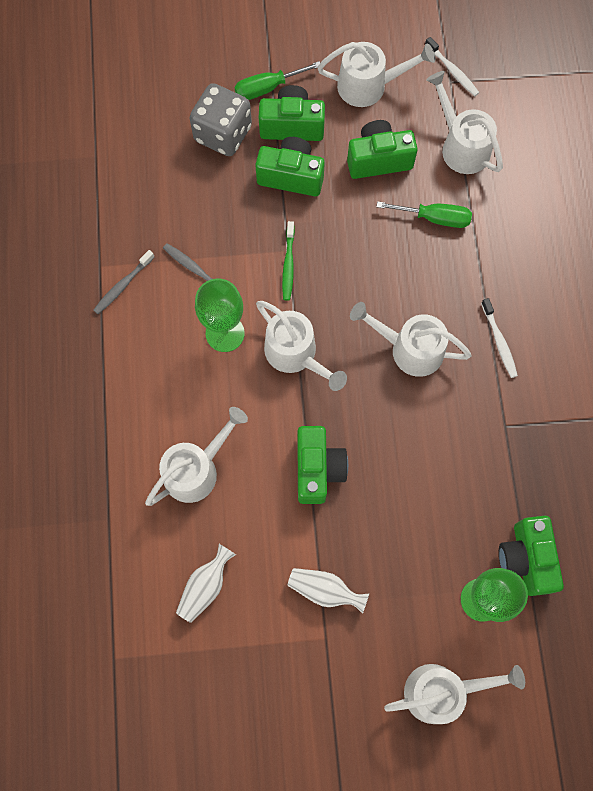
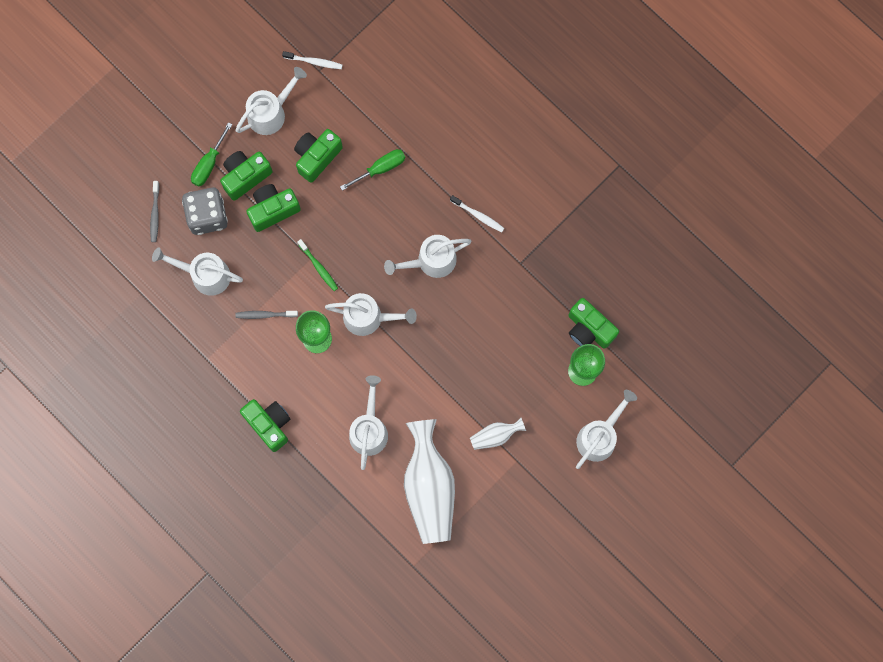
camera: 40 degrees left, 5 degrees up
(123, 285) = (231, 359): grey toothbrush -> grey toothbrush (155, 214)
(205, 586) = (429, 488): white vase -> white vase, size x2.16
(317, 469) = (436, 373): green camera -> green camera (269, 424)
(460, 146) = (359, 109): white watering can -> white watering can (204, 275)

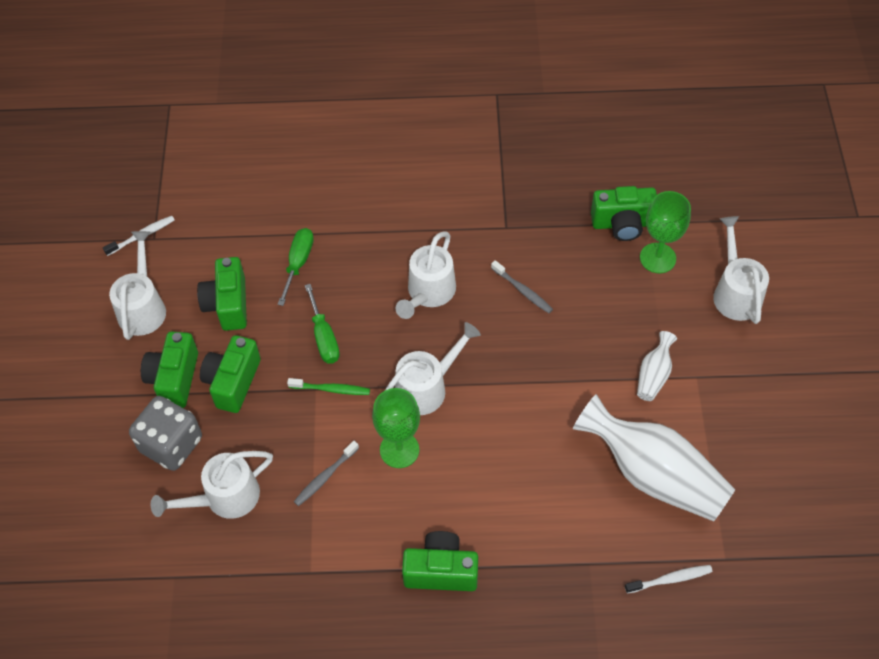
camera: 45 degrees left, 20 degrees down
(155, 214) = (113, 491): grey toothbrush -> grey toothbrush (523, 291)
(209, 164) = (125, 399): green screwdriver -> green screwdriver (324, 337)
(369, 429) = (539, 479): white watering can -> none
(478, 215) = (427, 224): white toothbrush -> white toothbrush (670, 579)

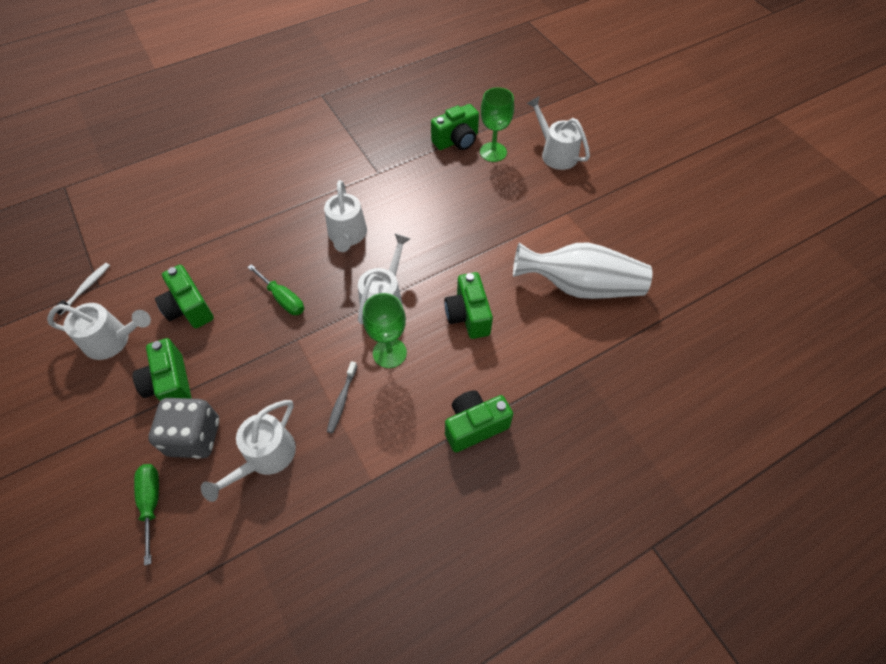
camera: 30 degrees left, 0 degrees up
(143, 307) = (113, 340): white watering can -> white watering can turned 120 degrees clockwise
(233, 382) = (224, 364): green camera -> green camera (468, 315)
(298, 263) = (233, 255): green screwdriver -> green screwdriver (151, 503)
(331, 389) = (310, 333): green toothbrush -> none
(523, 291) = (415, 207): grey toothbrush -> none
(653, 375) = (538, 223): white vase -> none
(670, 579) = (637, 350): white toothbrush -> none

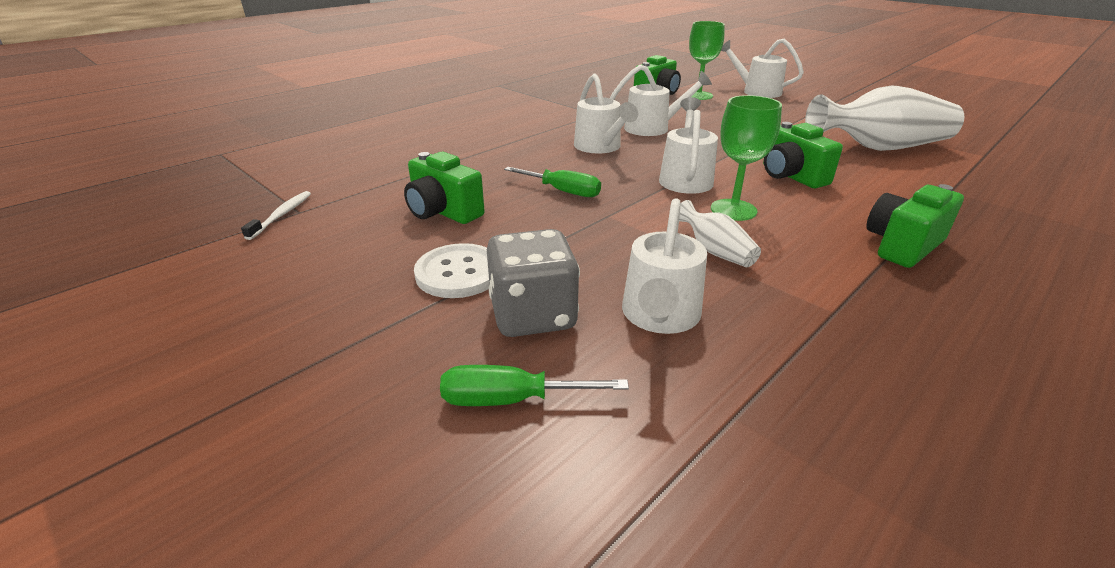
camera: 15 degrees left, 25 degrees down
(113, 340) = (346, 249): white watering can -> white watering can (653, 128)
(151, 503) = (511, 399): green screwdriver -> green screwdriver turned 60 degrees counterclockwise
(170, 384) = (458, 273): green camera -> white button
(342, 400) = (715, 251): grey toothbrush -> white vase

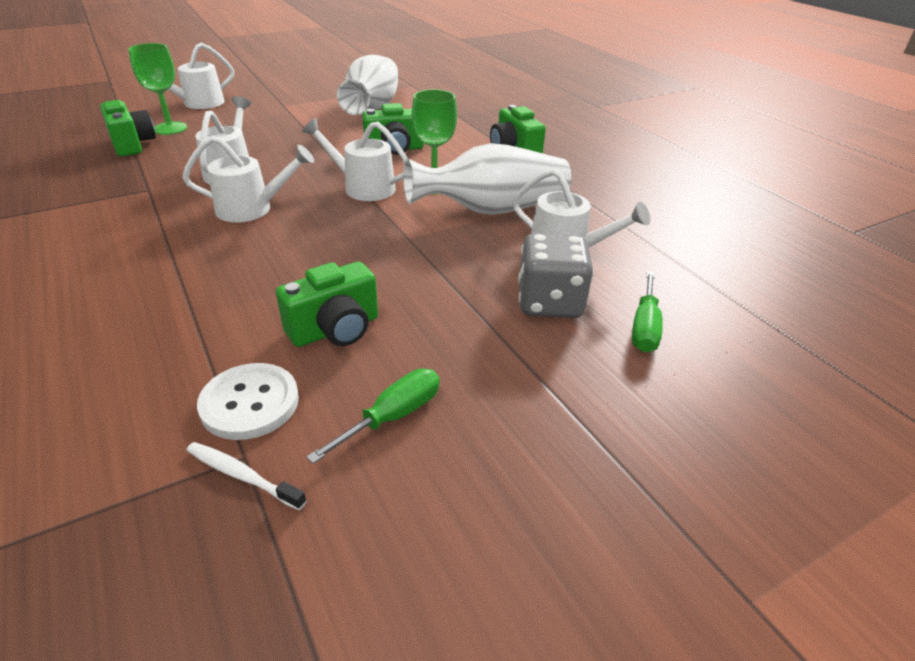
camera: 75 degrees left, 5 degrees up
(458, 273) = (471, 332): white button -> white button (250, 403)
(563, 191) = (342, 250): green screwdriver -> green screwdriver (393, 416)
(715, 251) = (491, 209): white vase -> white vase, size x2.16

